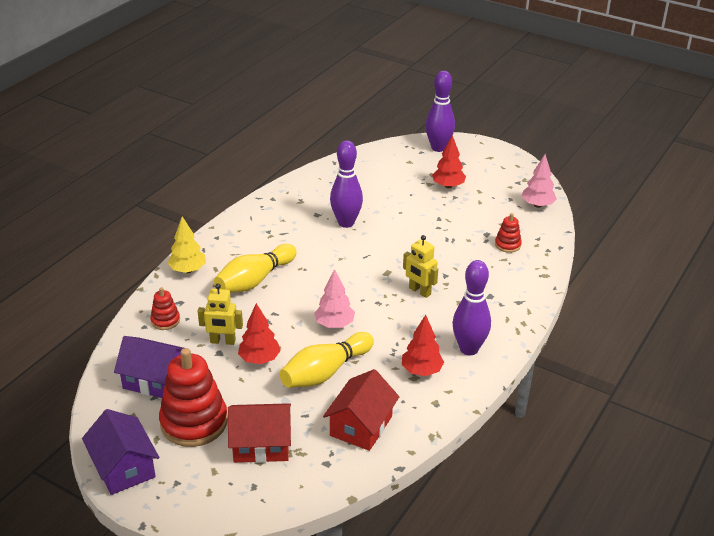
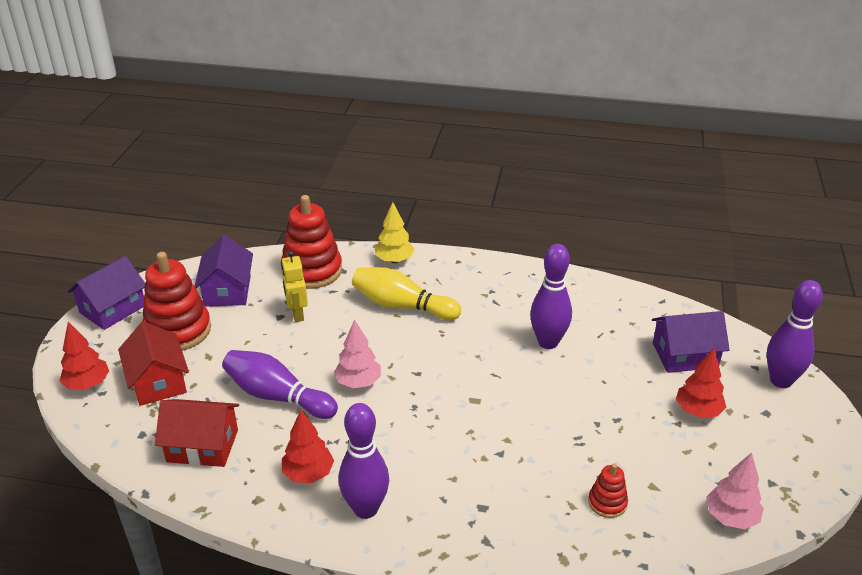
camera: 70 degrees right, 0 degrees up
(165, 321) = (312, 271): red stacking toy -> red stacking toy, size x2.07
(259, 359) = (280, 345): red tree -> red tree (87, 384)
(325, 372) = (277, 396): yellow bowling pin -> purple bowling pin
(395, 173) = (685, 355): none -> purple house
(419, 291) = (454, 437): yellow robot -> none

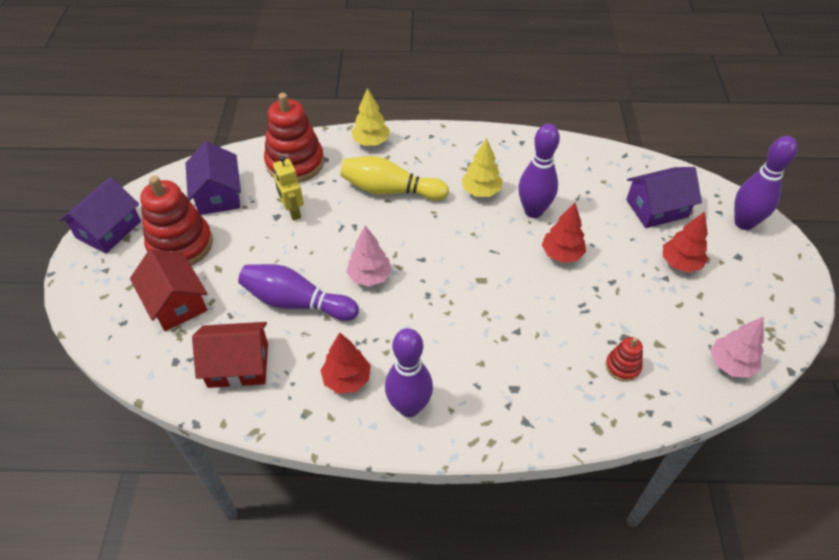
camera: 10 degrees left, 15 degrees up
(87, 384) = (106, 315): red tree -> red tree (561, 254)
(496, 317) = (481, 191): none -> yellow tree

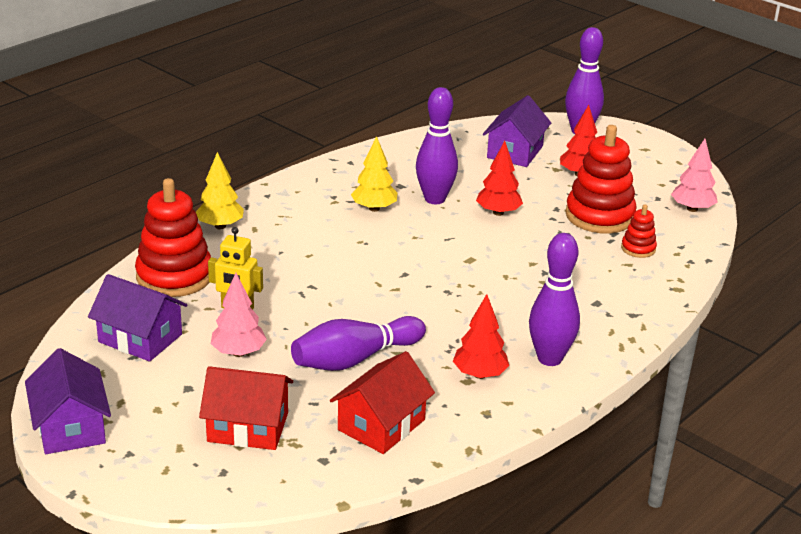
camera: 50 degrees left, 20 degrees down
(180, 244) = (172, 391): red stacking toy -> red stacking toy (599, 216)
(369, 276) = (383, 308): pink tree -> pink tree (238, 353)
(390, 190) = (299, 247): yellow bowling pin -> none

